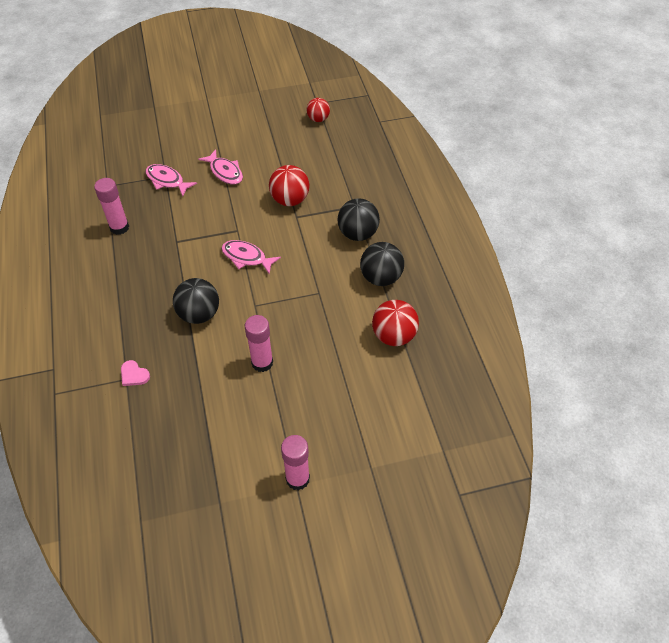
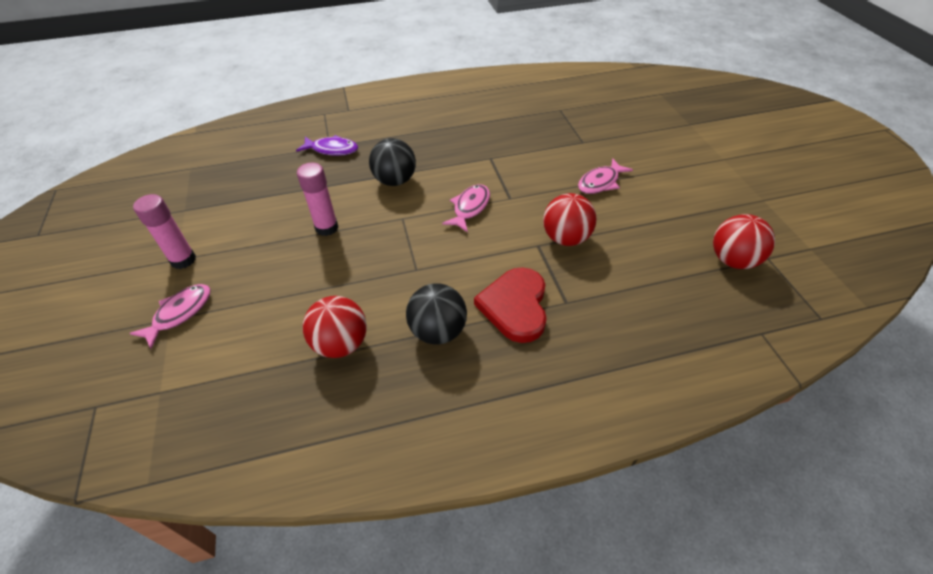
camera: 90 degrees right, 5 degrees down
(119, 227) = (505, 123): pink glue stick -> none
(134, 375) = (332, 150): pink heart -> purple fish
(167, 181) = (576, 144): pink fish -> pink fish (180, 313)
(318, 119) = (732, 260): red ball -> red ball, size x1.56
(358, 233) = (515, 306): black ball -> red heart

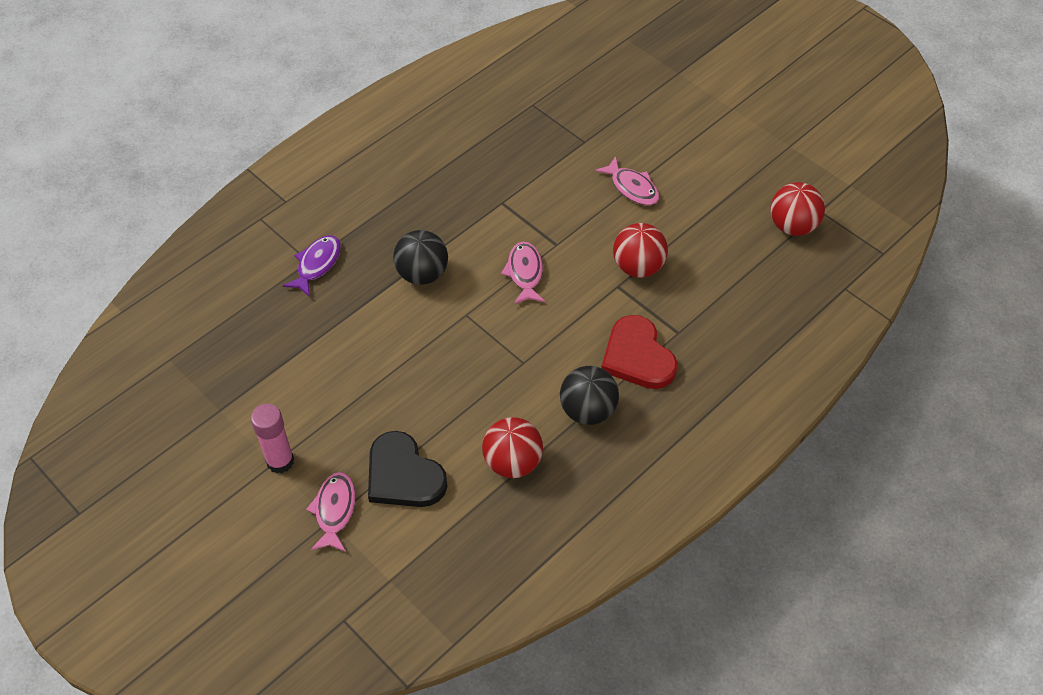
camera: 30 degrees left, 5 degrees up
(252, 311) = (403, 475): none -> black heart
(326, 228) = (397, 360): pink glue stick -> none
(332, 150) = (317, 264): purple fish -> purple fish turned 45 degrees counterclockwise
(600, 182) = (632, 188): pink fish -> pink fish turned 60 degrees counterclockwise

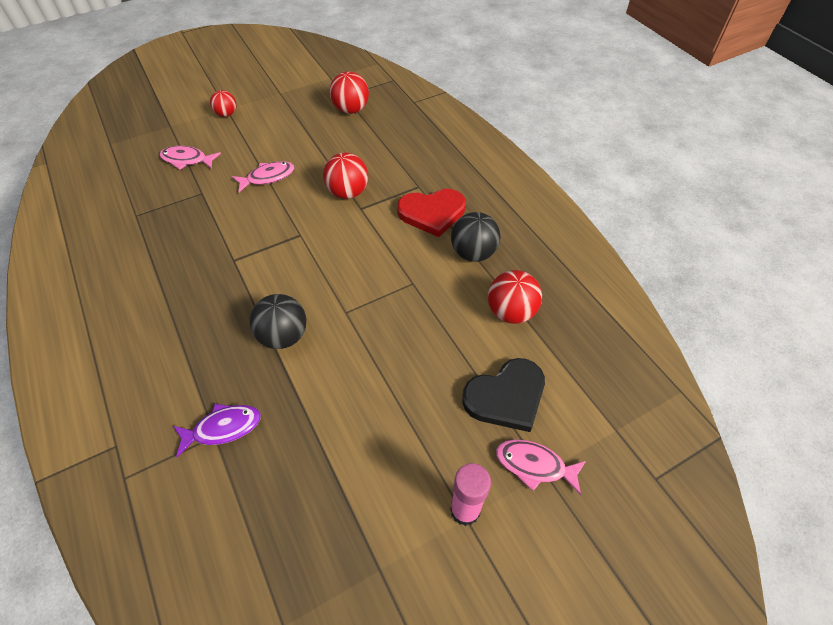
camera: 75 degrees left, 0 degrees up
(317, 264) = (223, 428): purple fish -> purple fish turned 120 degrees clockwise
(525, 273) = (319, 261): pink fish -> pink fish (187, 160)
(723, 112) = (226, 114): none -> red ball

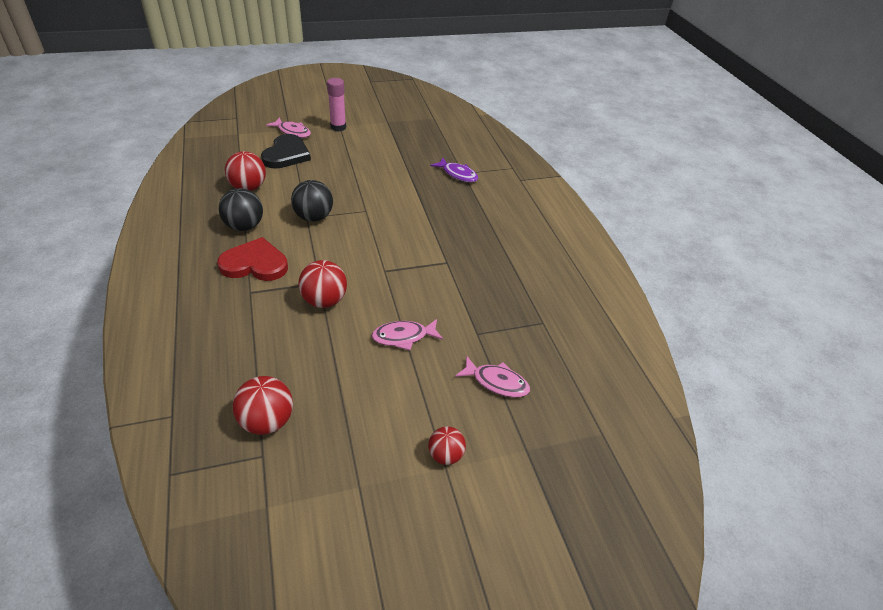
camera: 170 degrees left, 10 degrees down
(223, 428) = (458, 174): purple fish -> purple fish turned 135 degrees counterclockwise
(283, 336) = (414, 206): black ball -> black ball (314, 217)
(506, 397) = (286, 154): black heart -> black heart turned 120 degrees clockwise

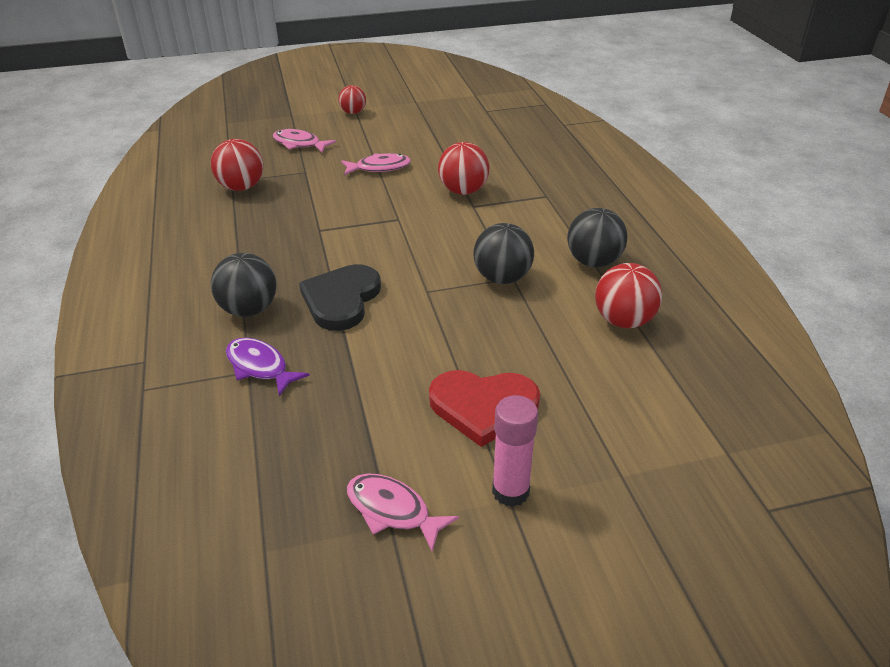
camera: 175 degrees left, 5 degrees down
(255, 264) = (555, 220): red heart -> red heart (483, 407)
(267, 421) = (489, 123): red ball -> red ball (241, 187)
(286, 154) = (594, 396): black heart -> black heart (341, 300)
(292, 132) = (610, 466): pink fish -> pink fish (392, 510)
(476, 204) = (249, 309): none -> black ball

